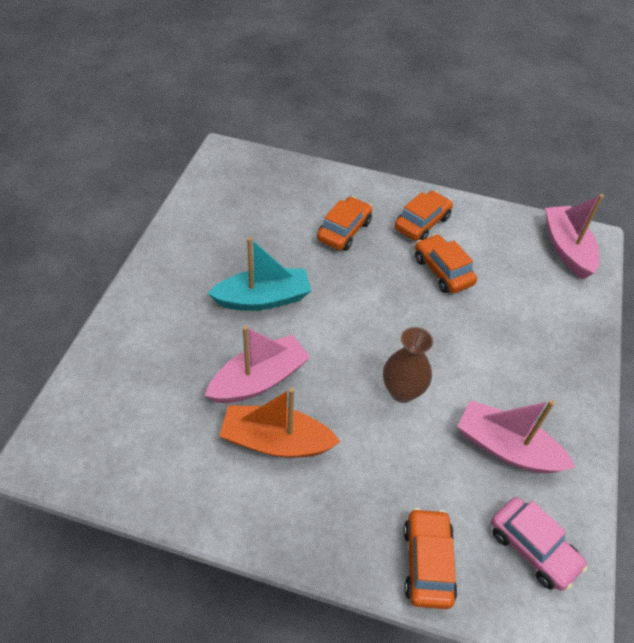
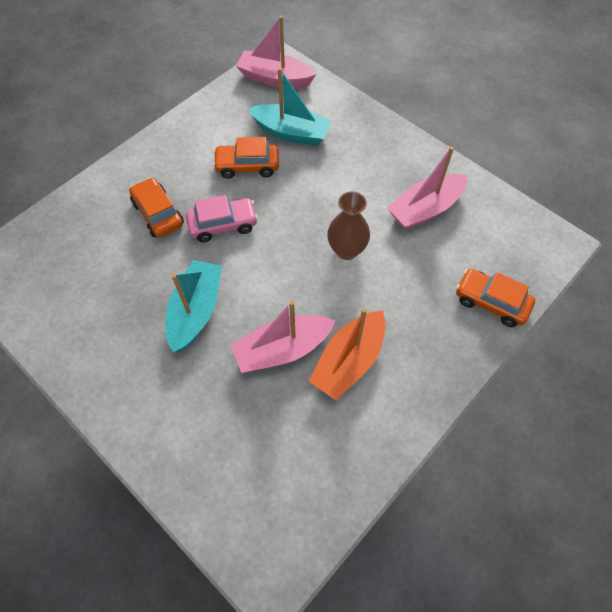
camera: 60 degrees left, 10 degrees up
(259, 380) = (282, 349): pink boat -> pink boat turned 105 degrees counterclockwise
(422, 223) = (188, 154): orange car -> none
(510, 289) = (291, 133): none -> turquoise boat
(532, 548) = (504, 234): pink car -> pink car (223, 225)

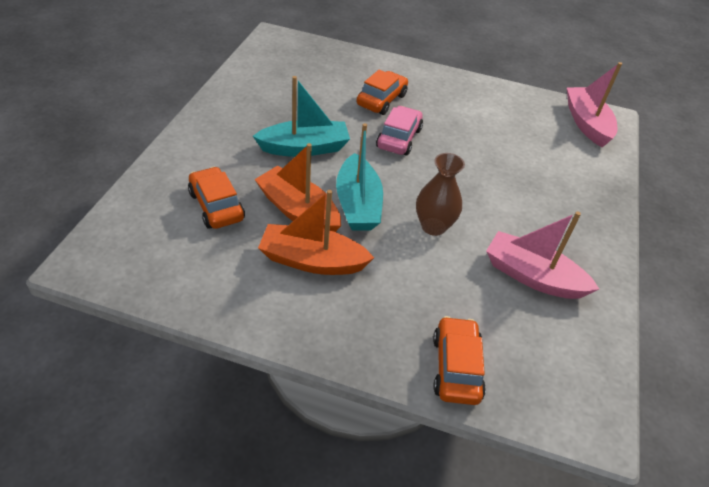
camera: 60 degrees right, 15 degrees down
(223, 225) = (399, 138): pink car -> pink car turned 120 degrees counterclockwise
(247, 166) = (472, 135): orange car -> orange car (216, 206)
(282, 349) = (298, 211): pink boat -> orange boat
(291, 133) = (535, 151): turquoise boat -> turquoise boat (358, 204)

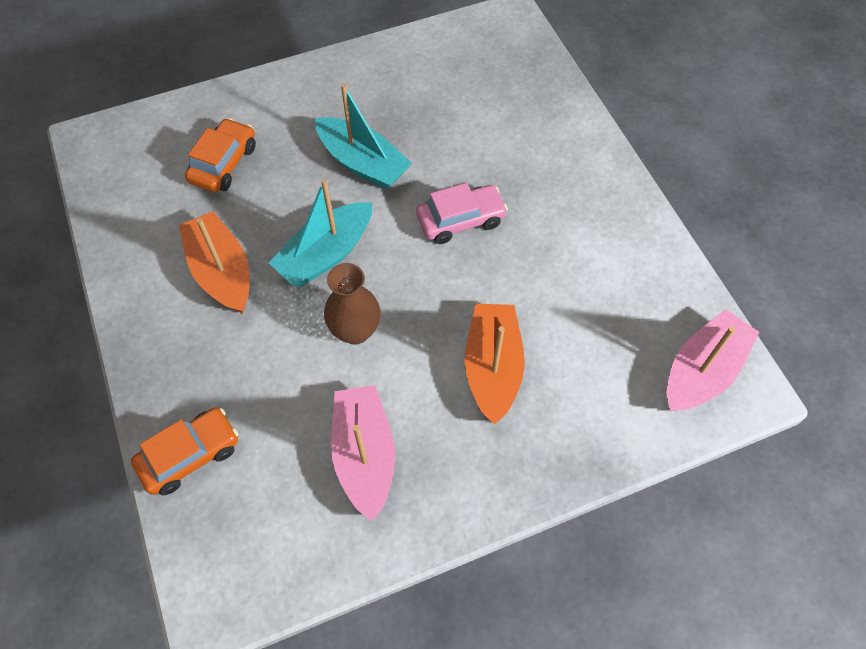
camera: 55 degrees right, 15 degrees up
(298, 211) = (273, 219): orange boat -> orange boat (492, 367)
(381, 100) = (509, 166): orange car -> none

